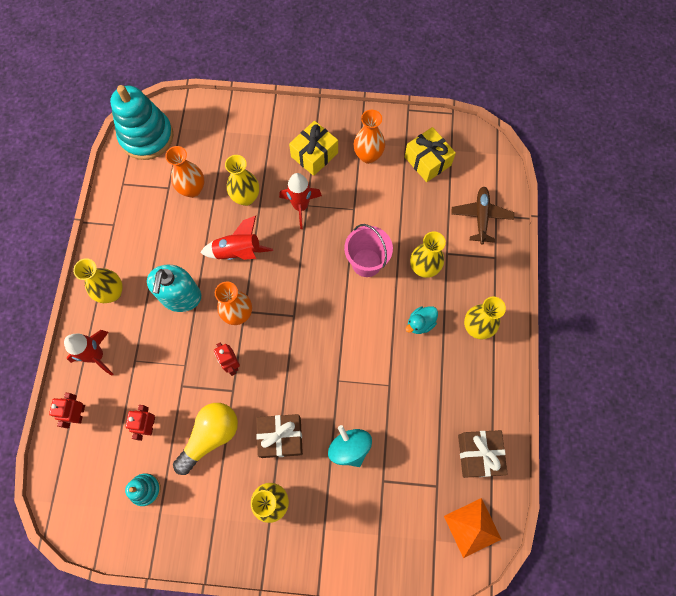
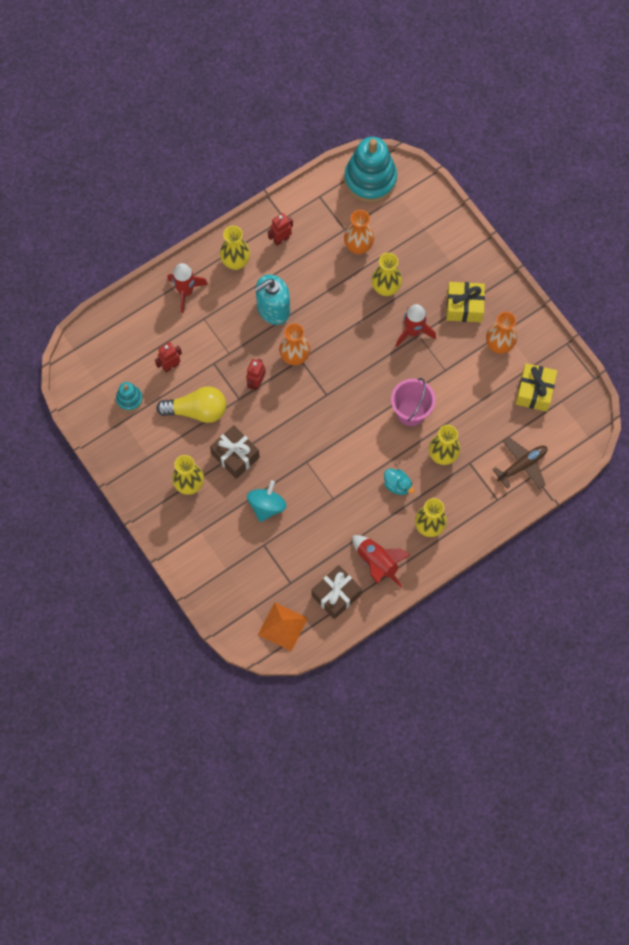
camera: 50 degrees right, 0 degrees up
(79, 414) = (140, 315): red robot -> red robot (281, 239)
(238, 252) = (339, 318): red rocket -> red rocket (377, 562)
(420, 323) = (397, 485): turquoise duck -> turquoise duck turned 150 degrees counterclockwise

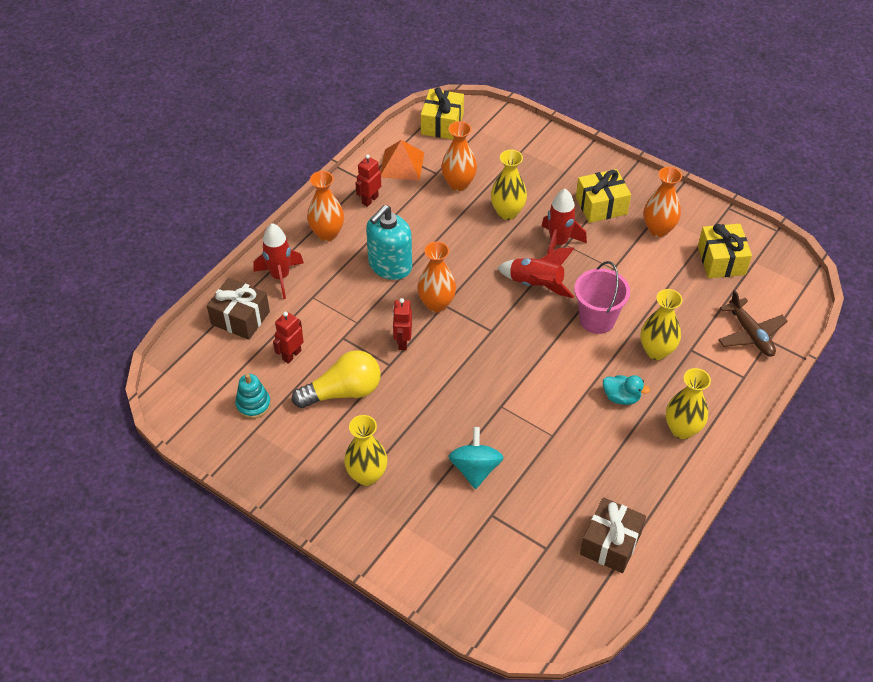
camera: 20 degrees left, 20 degrees down
(235, 456) = (411, 426): brown gift -> brown gift (240, 318)
(236, 262) = (327, 234): yellow vase -> orange vase
(282, 626) = (561, 605): orange pyramid -> orange pyramid (402, 164)
(370, 179) = (442, 124): turquoise stacking toy -> yellow gift
(377, 562) = (642, 489): red rocket -> red rocket (536, 285)
(522, 465) = (750, 334): brown plane -> brown plane turned 120 degrees clockwise

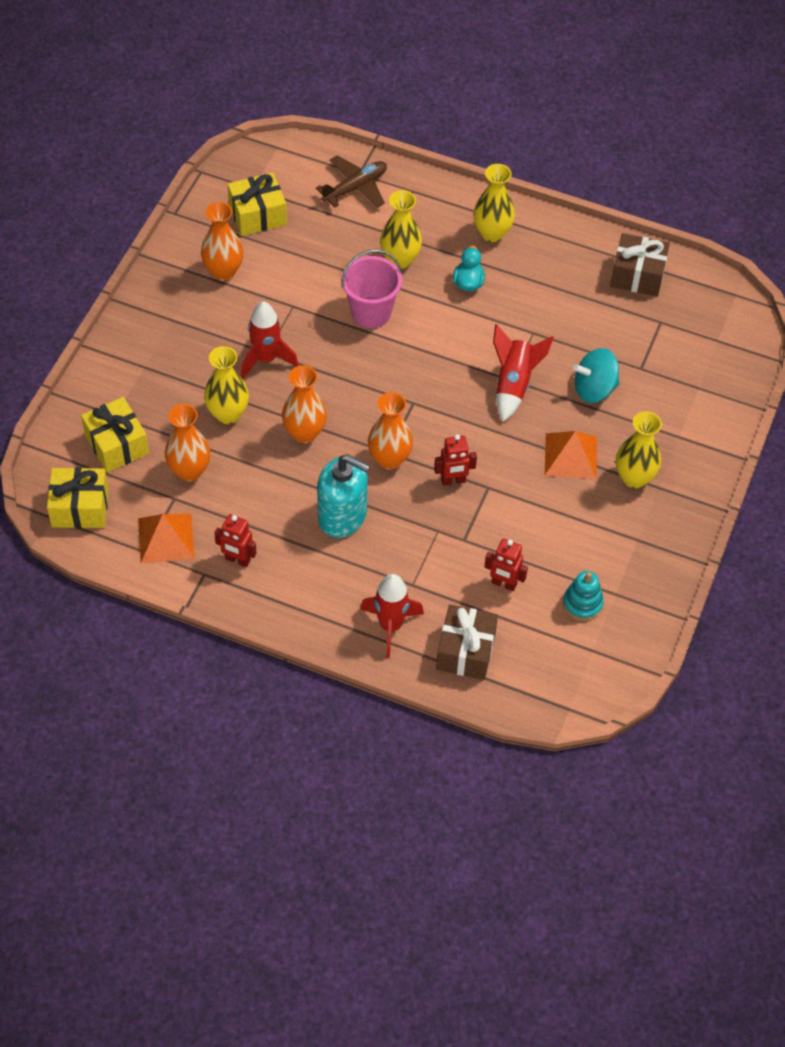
camera: 105 degrees left, 5 degrees up
(327, 234) = (307, 593): orange vase -> orange vase (304, 433)
(343, 392) = (538, 522): yellow light bulb -> none
(405, 432) = (571, 456): none -> orange pyramid
(536, 285) = (335, 371): red rocket -> red rocket (514, 384)
(601, 205) = (196, 326): yellow gift -> yellow gift (116, 444)

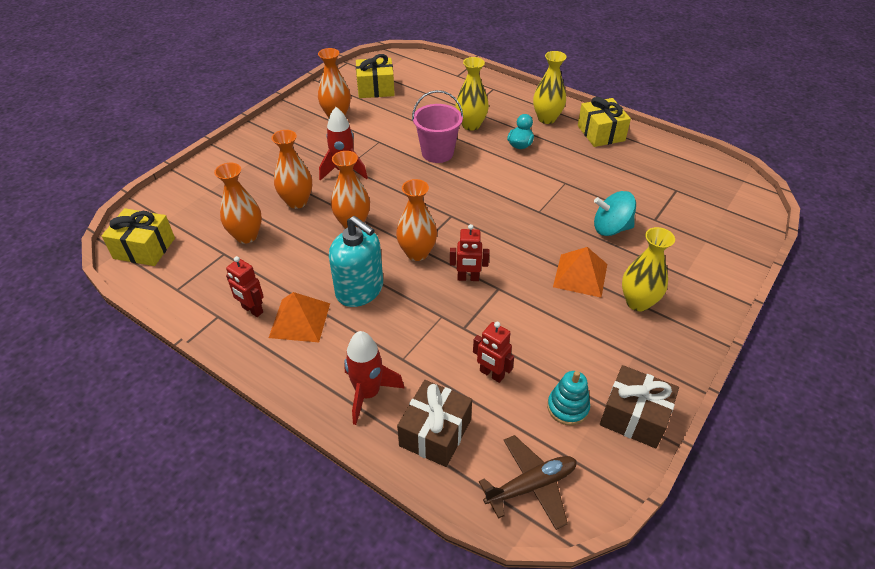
camera: 15 degrees right, 10 degrees down
(116, 444) = (199, 209): yellow gift -> yellow gift (601, 133)
(166, 538) = (200, 282): orange pyramid -> orange pyramid (300, 320)
(228, 414) = (297, 201): yellow vase -> orange vase
(355, 187) = (452, 82): brown plane -> brown plane (531, 485)
(514, 384) = (541, 215): red rocket -> none
(637, 275) = (660, 157): brown gift -> brown gift (634, 416)

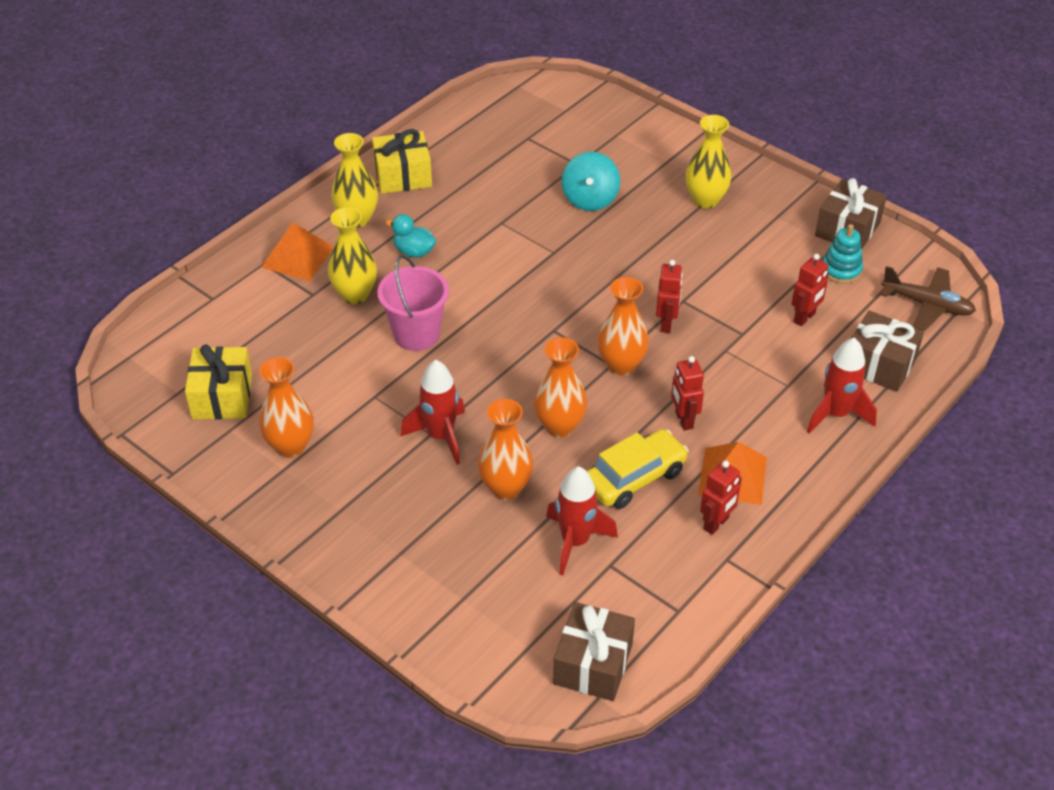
camera: 85 degrees left, 0 degrees up
(144, 248) = (593, 664): yellow gift -> brown gift
(246, 236) = (575, 541): orange vase -> red rocket
(302, 263) = (634, 477): none -> yellow car
(360, 290) = (683, 420): turquoise soap dispenser -> red robot
(531, 485) = (927, 305): brown plane -> brown plane turned 135 degrees clockwise
(580, 275) = (664, 234): orange pyramid -> orange pyramid (298, 256)

